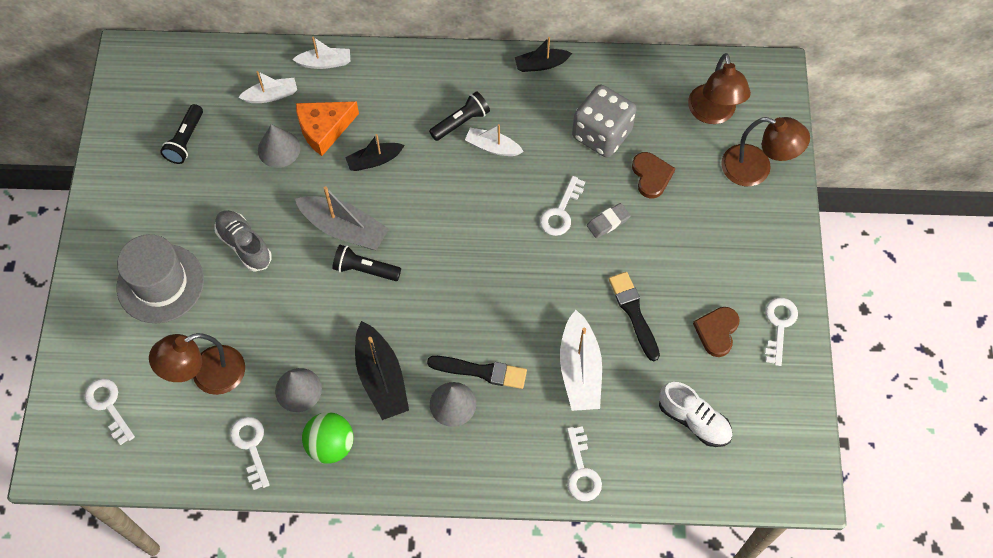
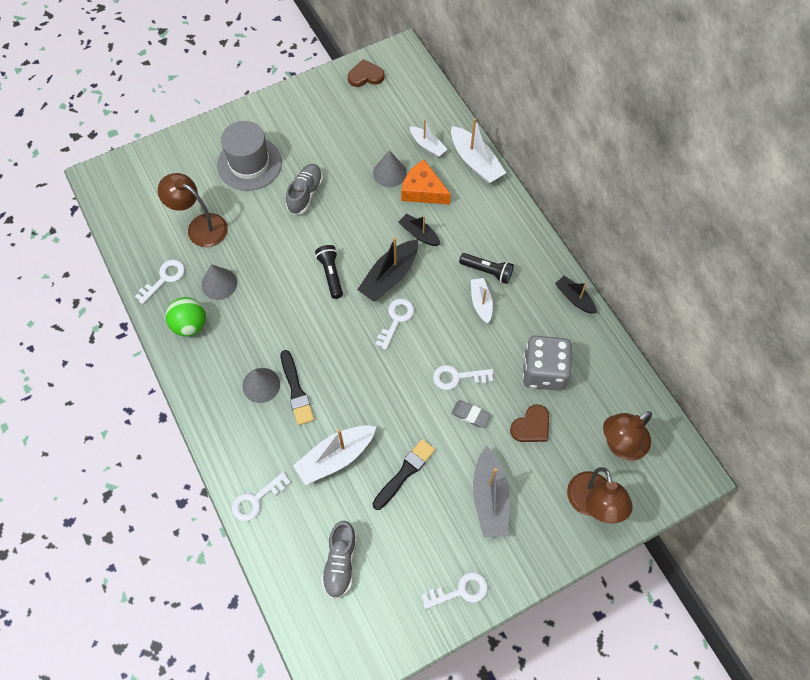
camera: 60 degrees right, 0 degrees up
(108, 406) = (150, 185): white key -> white key (396, 319)
(185, 140) = (360, 118): black flashlight -> none
(325, 63) = (475, 162): white boat -> white boat, size x1.64
(344, 229) = (354, 245): grey boat -> grey boat (489, 498)
(381, 378) = (255, 329): black boat -> black boat (389, 276)
(694, 420) = (340, 562): white shoe -> grey shoe
(717, 331) = (426, 543): brown heart -> brown heart (365, 76)

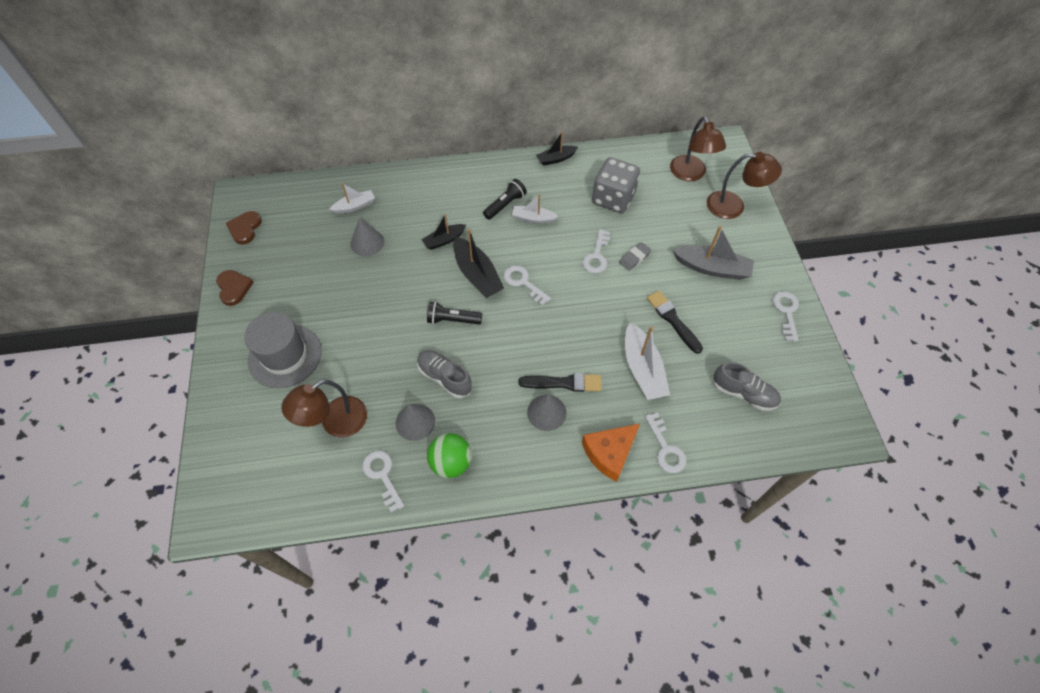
camera: 70 degrees left, 5 degrees down
(305, 194) = (351, 316): grey shoe -> grey shoe (445, 377)
(423, 190) = (400, 224): orange cheese -> orange cheese (609, 453)
(475, 162) = (392, 179): white boat -> none
(531, 426) = (658, 221): brown heart -> brown heart (234, 288)

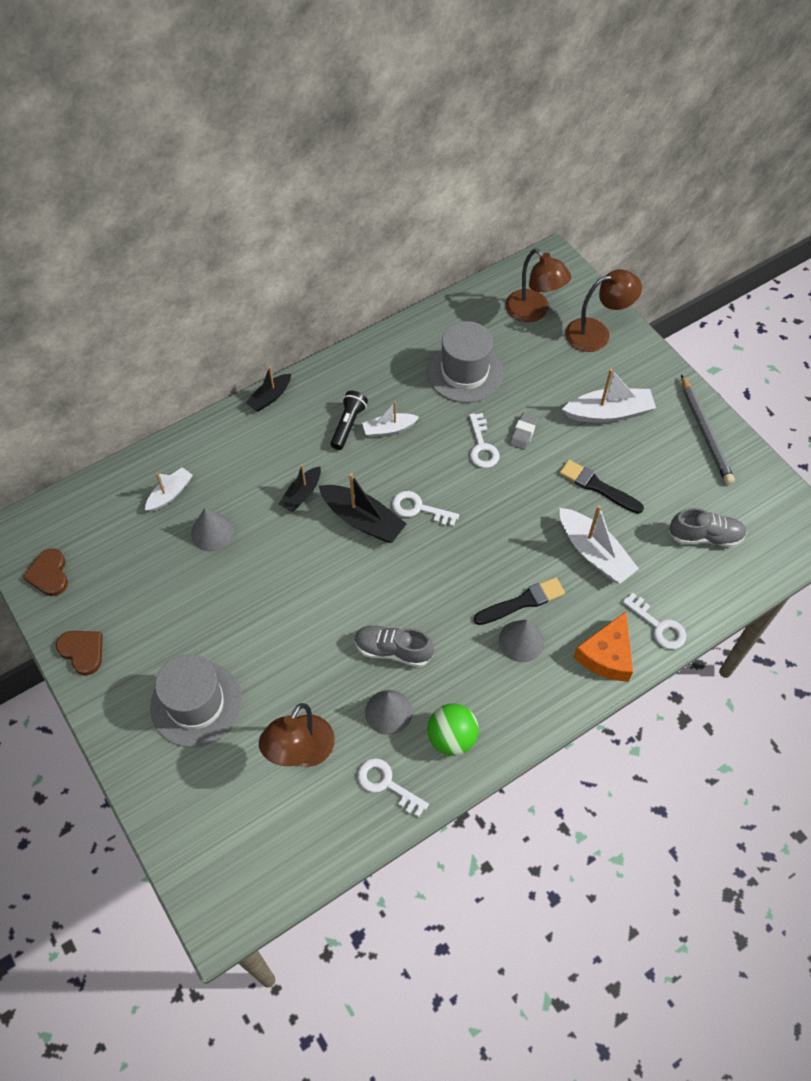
camera: 25 degrees left, 0 degrees up
(452, 320) = (364, 582): black flashlight -> none
(556, 159) = (375, 347): black boat -> black boat (270, 397)
(613, 199) = (465, 372): grey dice -> grey hat
(712, 268) = (609, 413): grey boat -> white boat
(786, 312) = (705, 432): white key -> grey pencil

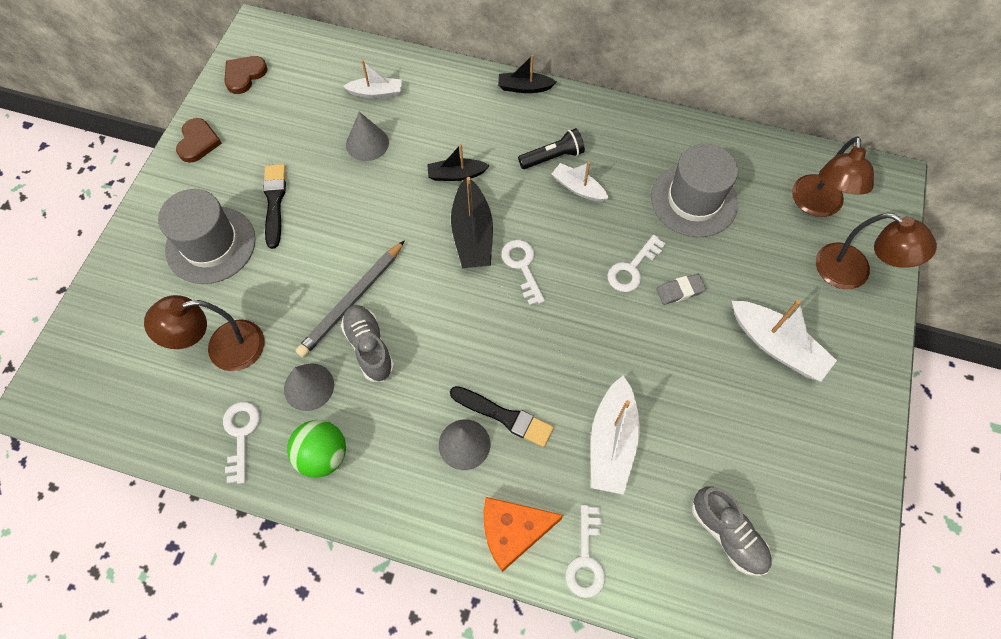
camera: 50 degrees right, 5 degrees up
(597, 487) = (686, 394): black brush -> black brush (274, 202)
(705, 432) = (848, 449): grey pencil -> grey pencil (352, 301)

